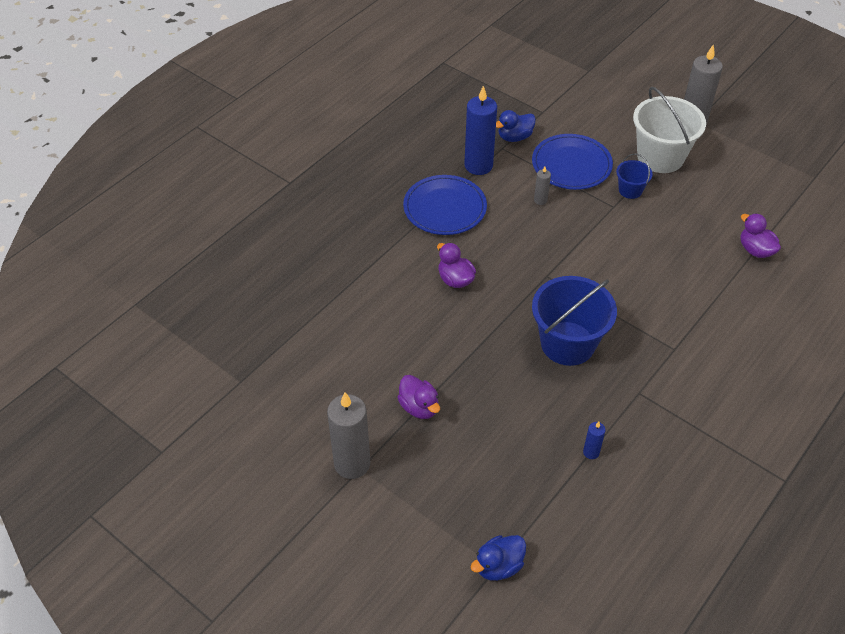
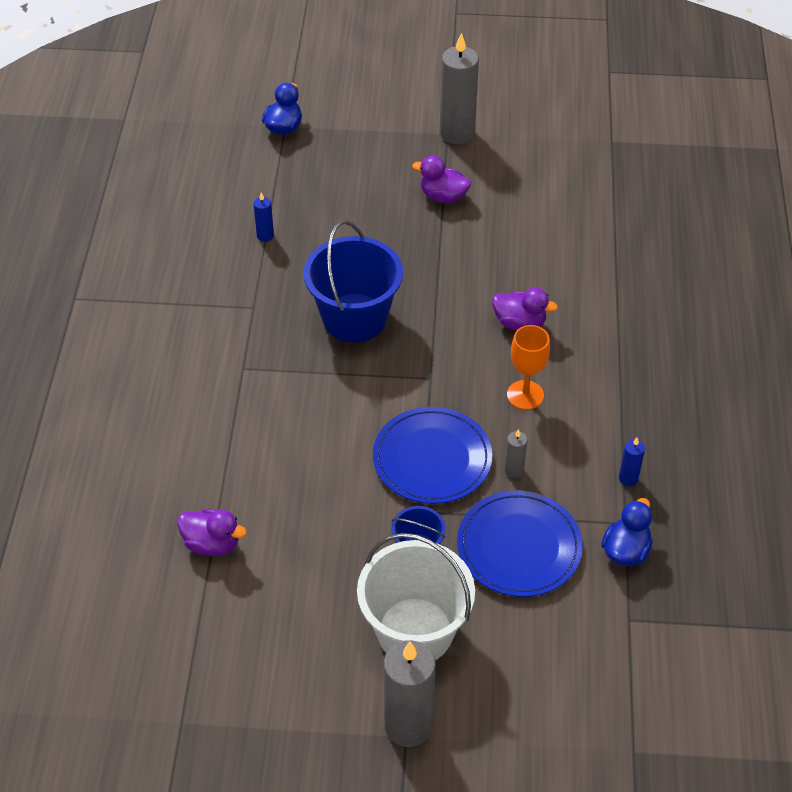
camera: 145 degrees right, 0 degrees up
(445, 208) = (610, 398): blue plate -> blue plate (432, 459)
(478, 165) = (628, 478): blue candle -> blue candle, size x0.46
(495, 235) = (525, 395): none -> orange goblet

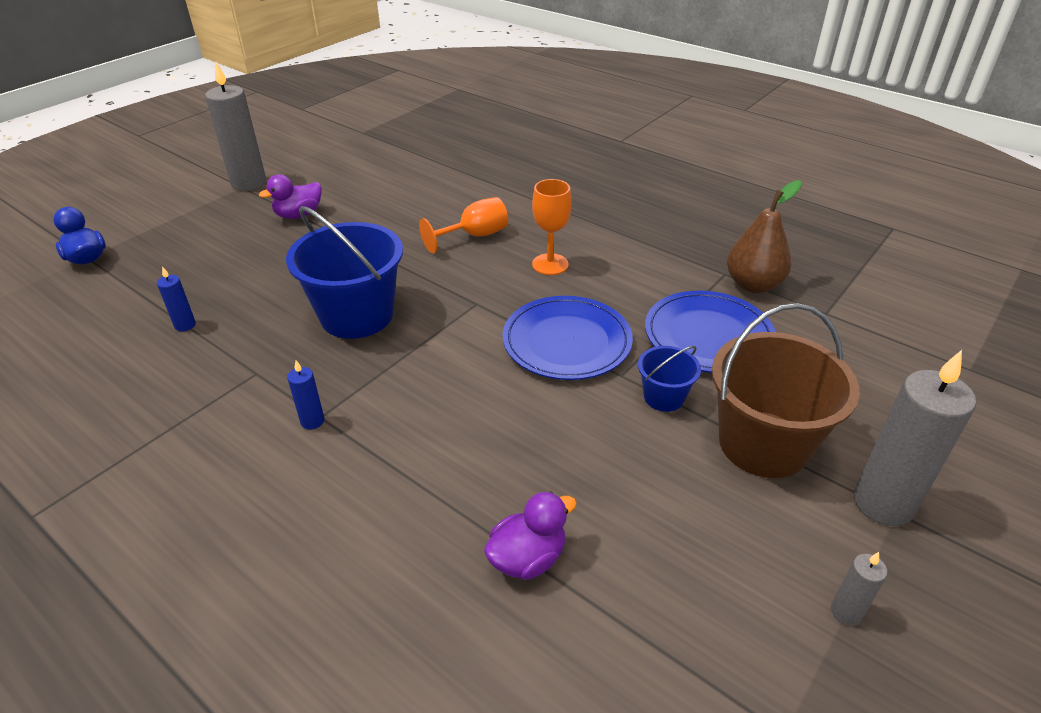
camera: 55 degrees left, 10 degrees down
(415, 631) = (763, 444): white bucket -> brown bucket
(514, 470) = (622, 303): grey candle -> grey candle (846, 612)
(520, 323) = (474, 236): purple duck -> orange goblet
(625, 550) = (753, 285): blue duck -> brown pear
(628, 478) = (681, 254): blue candle -> blue candle (312, 421)

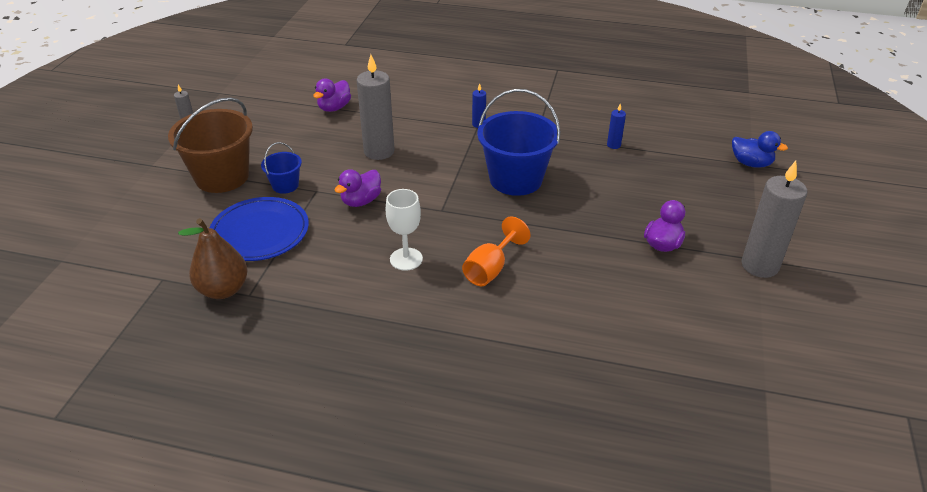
camera: 155 degrees right, 0 degrees up
(550, 264) = (406, 259): orange goblet -> white goblet
(567, 342) = (361, 201): blue plate -> purple duck
(883, 503) = (158, 167): grey candle -> grey candle (379, 151)

